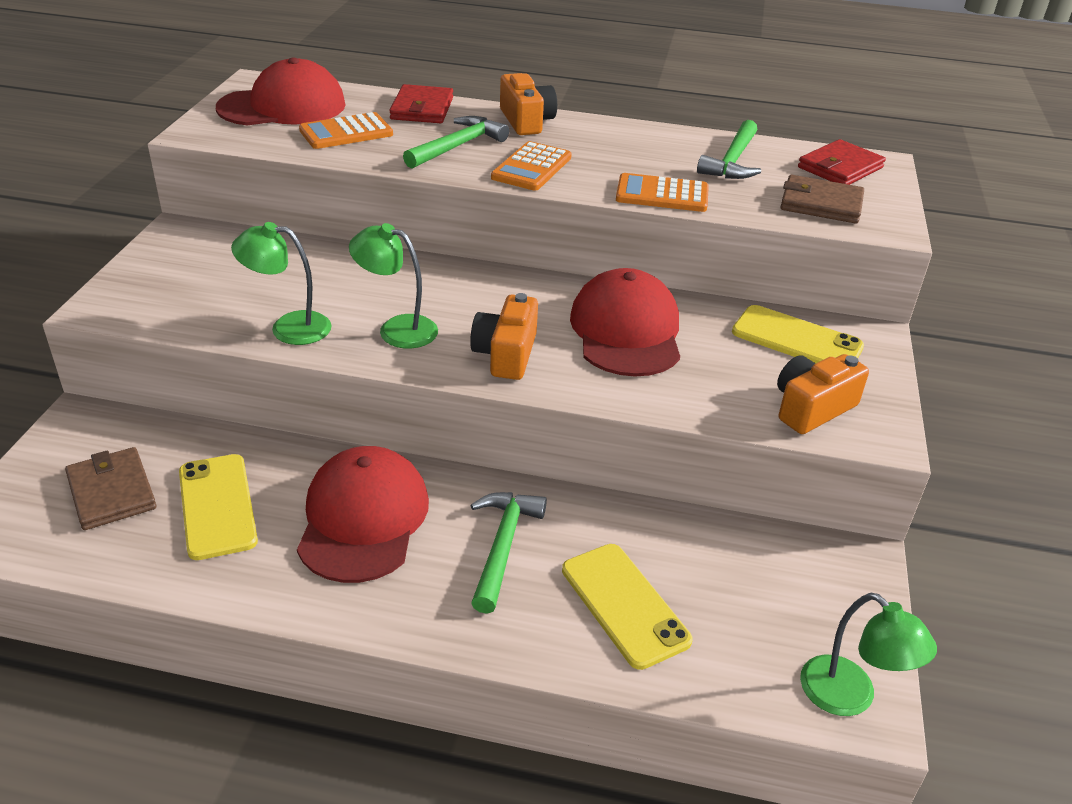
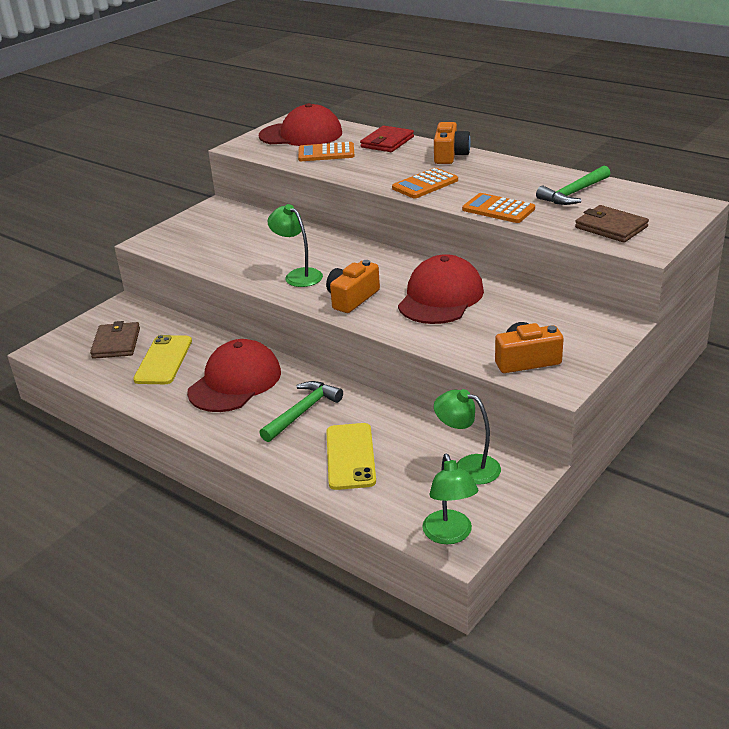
camera: 30 degrees right, 5 degrees down
(288, 327) = (238, 266): green lamp -> green lamp (468, 467)
(458, 146) = (389, 167): green hammer -> none
(796, 339) = (557, 320): yellow phone -> none
(840, 167) = (655, 205): red wallet -> none

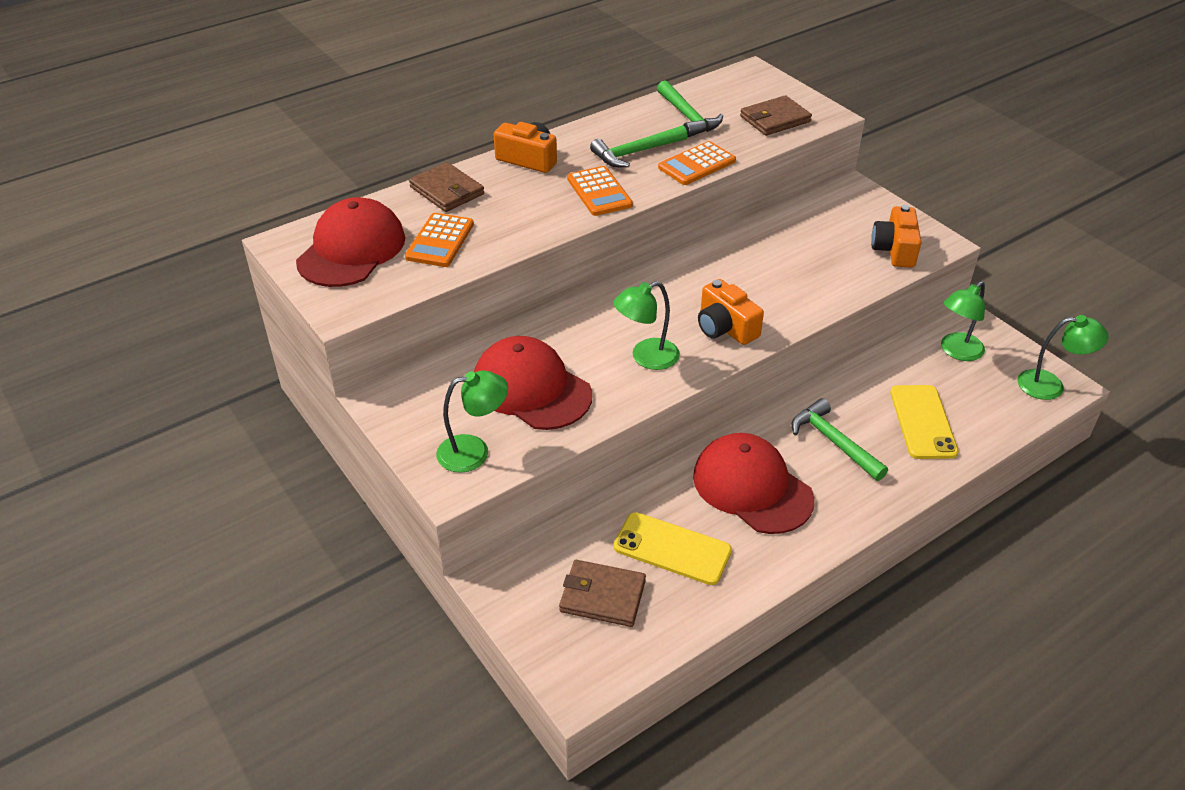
camera: 75 degrees left, 10 degrees up
(179, 241) = (474, 451): none -> green lamp
(350, 456) = (923, 422): yellow phone -> yellow phone turned 75 degrees clockwise
(387, 142) = (447, 191): red wallet -> brown wallet
(440, 297) = (753, 269): red cap -> red cap (531, 389)
(494, 185) = (635, 153): none -> green hammer

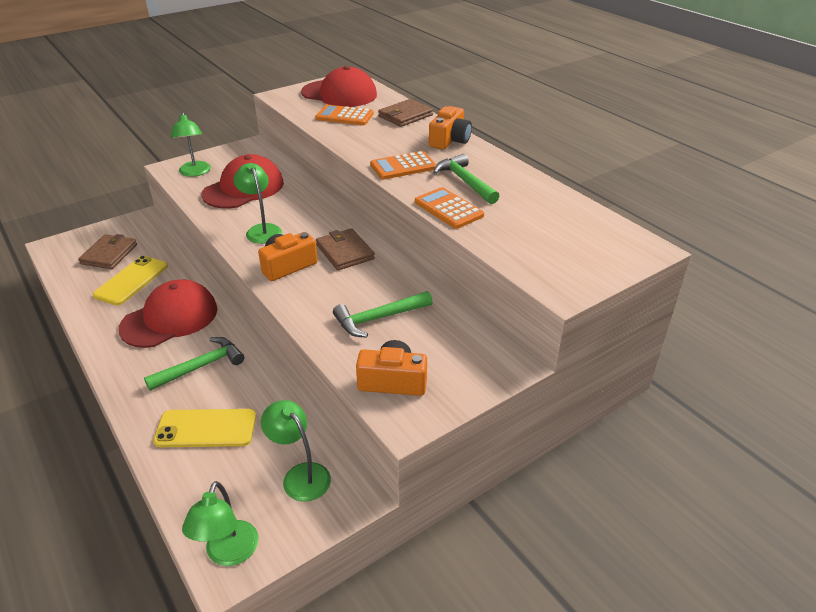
camera: 90 degrees right, 5 degrees down
(688, 117) = (534, 207): green hammer -> green hammer (378, 318)
(775, 119) = (543, 255): brown wallet -> brown wallet (345, 252)

